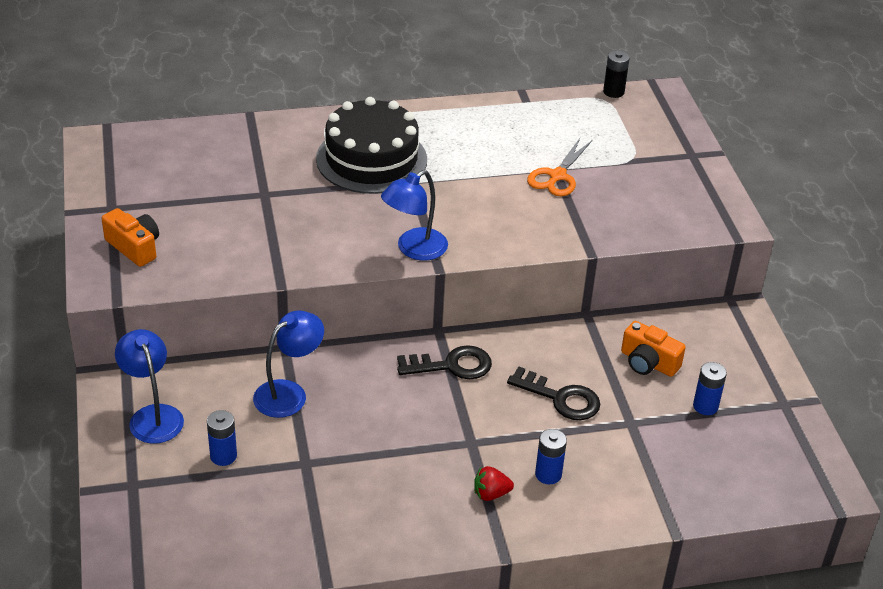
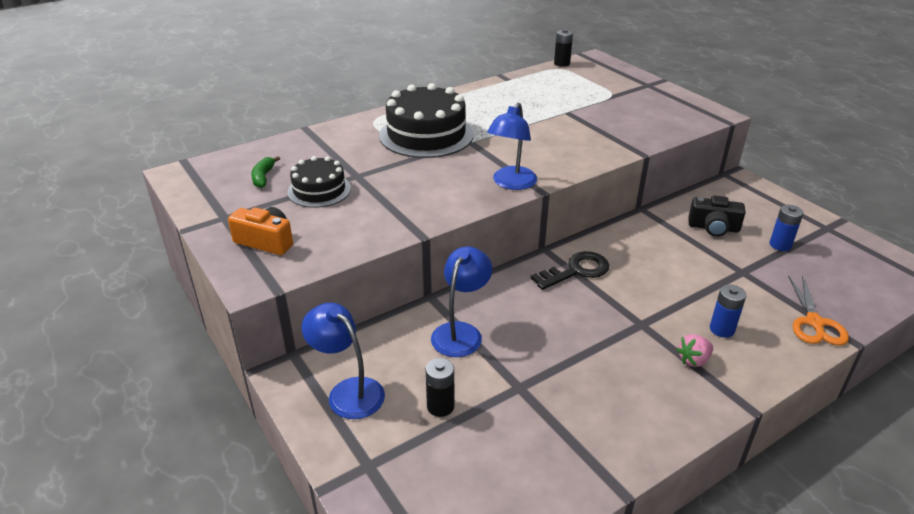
camera: 20 degrees left, 5 degrees down
(172, 169) = (263, 177): none -> green banana
(216, 201) = (319, 190): none -> black cake
(223, 456) = (440, 406): blue battery -> black battery
(491, 494) = (693, 360): red strawberry -> pink strawberry
(557, 176) = (572, 115): orange scissors -> orange scissors (814, 323)
(560, 398) = (677, 270): black key -> none
(648, 362) = (713, 228): orange camera -> black camera

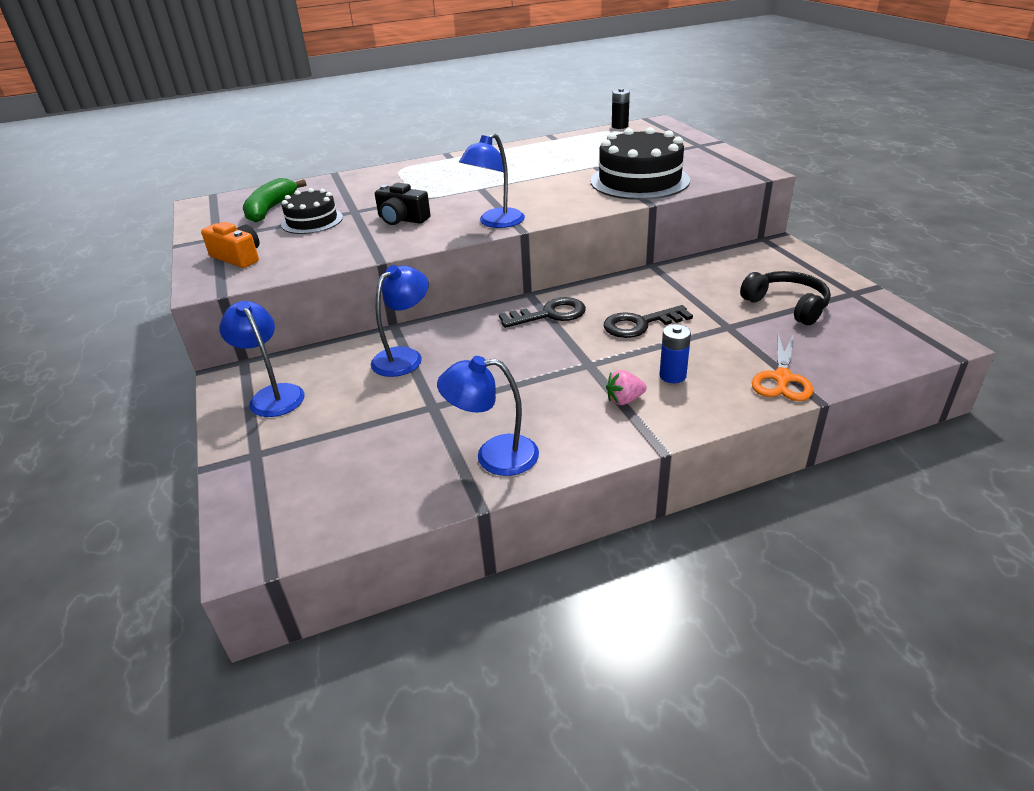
camera: 15 degrees right, 0 degrees up
(263, 177) = (271, 209): green banana -> green banana, size x1.73
(426, 135) = (442, 181): black cake -> black cake (639, 180)
(440, 406) = (348, 415): black battery -> none
(608, 436) = (494, 456): none -> blue lamp
(664, 275) = (640, 324): none -> black key
(713, 228) = (720, 286): black camera -> black camera (402, 219)
(780, 245) = (787, 305): blue battery -> black headphones

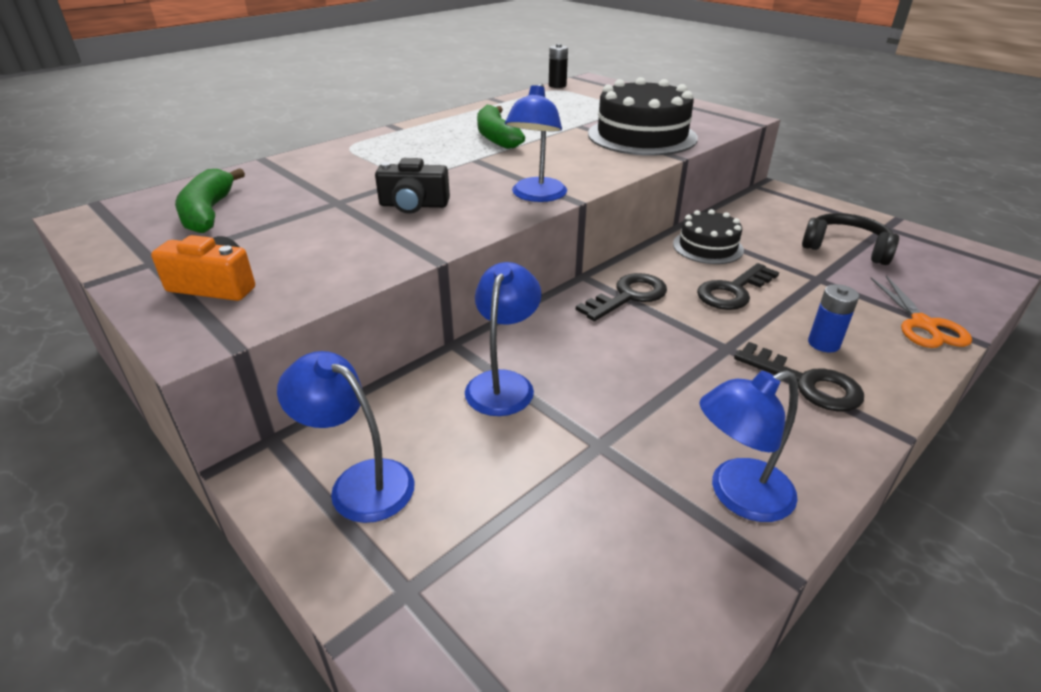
camera: 25 degrees left, 0 degrees up
(312, 221) = (287, 221): black cake -> black cake (707, 247)
(516, 171) = (496, 137): none -> green banana
(624, 400) = (806, 383): pink strawberry -> black key

